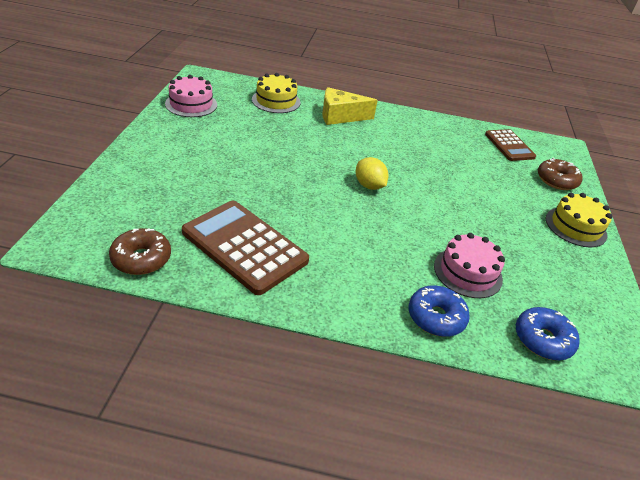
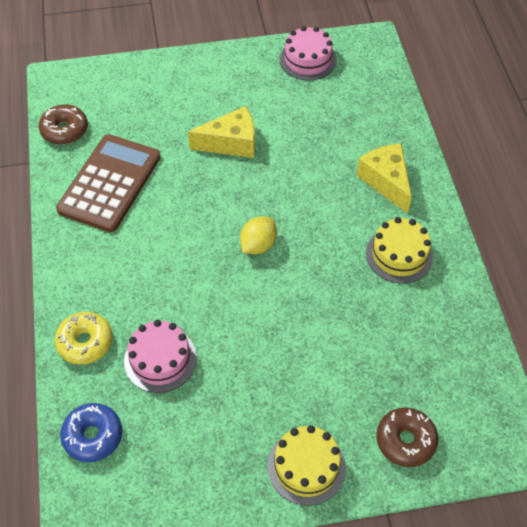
camera: 75 degrees right, 15 degrees up
(250, 165) = (231, 143): none -> yellow cheese
(276, 101) = (372, 117): yellow cake -> yellow cake (399, 255)
(436, 317) = (85, 342): blue donut -> yellow donut
(509, 146) = (459, 374): brown calculator -> none

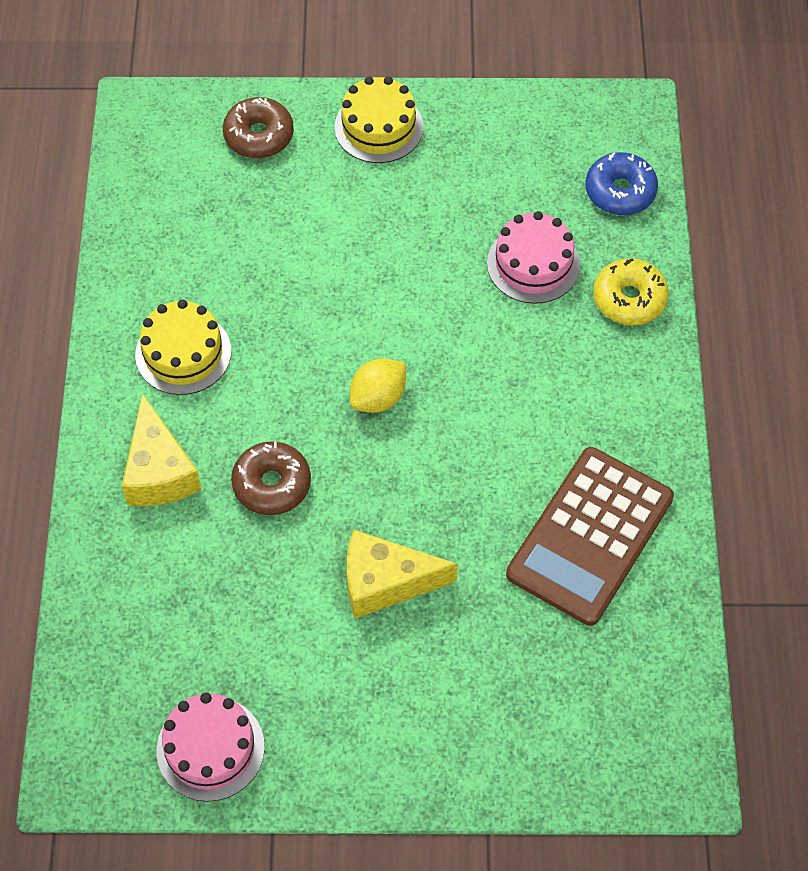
camera: 170 degrees left, 5 degrees up
(64, 130) = (665, 655): brown donut -> brown donut (272, 484)

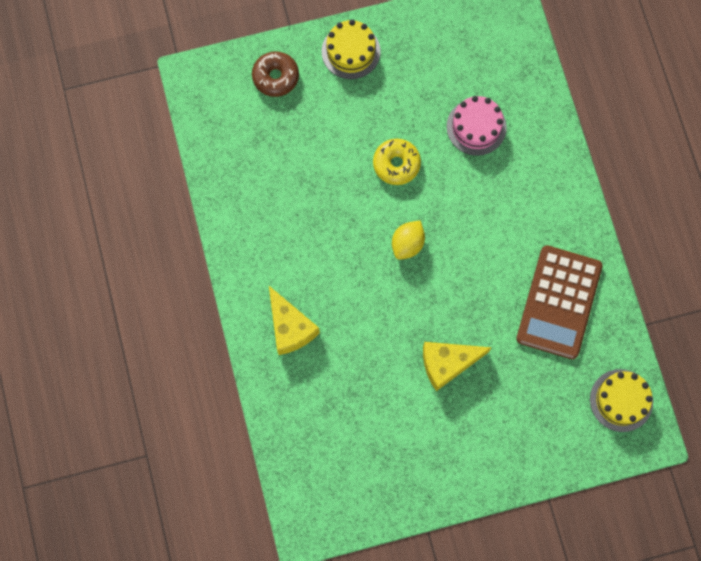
camera: 15 degrees left, 15 degrees up
(183, 353) = (278, 244): yellow cake -> yellow cake (621, 400)
(210, 748) = (377, 492): pink cake -> none
(272, 484) = (361, 318): brown donut -> none
(620, 191) = (516, 61): blue donut -> none
(629, 299) = (541, 136): yellow donut -> yellow donut (396, 164)

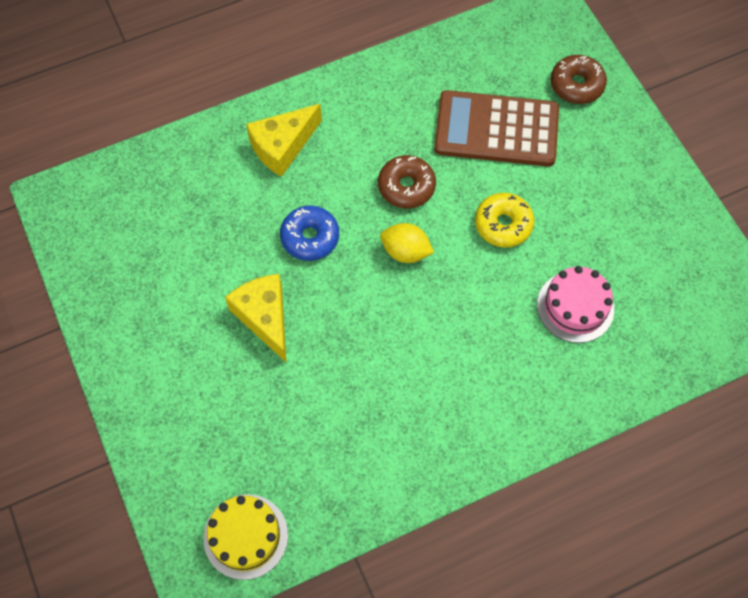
camera: 80 degrees right, 10 degrees down
(348, 232) = (406, 187): none -> brown donut
(351, 51) = (632, 155): yellow cake -> none
(381, 317) = (310, 237): none -> blue donut
(559, 302) = (364, 439): brown calculator -> brown calculator (496, 130)

